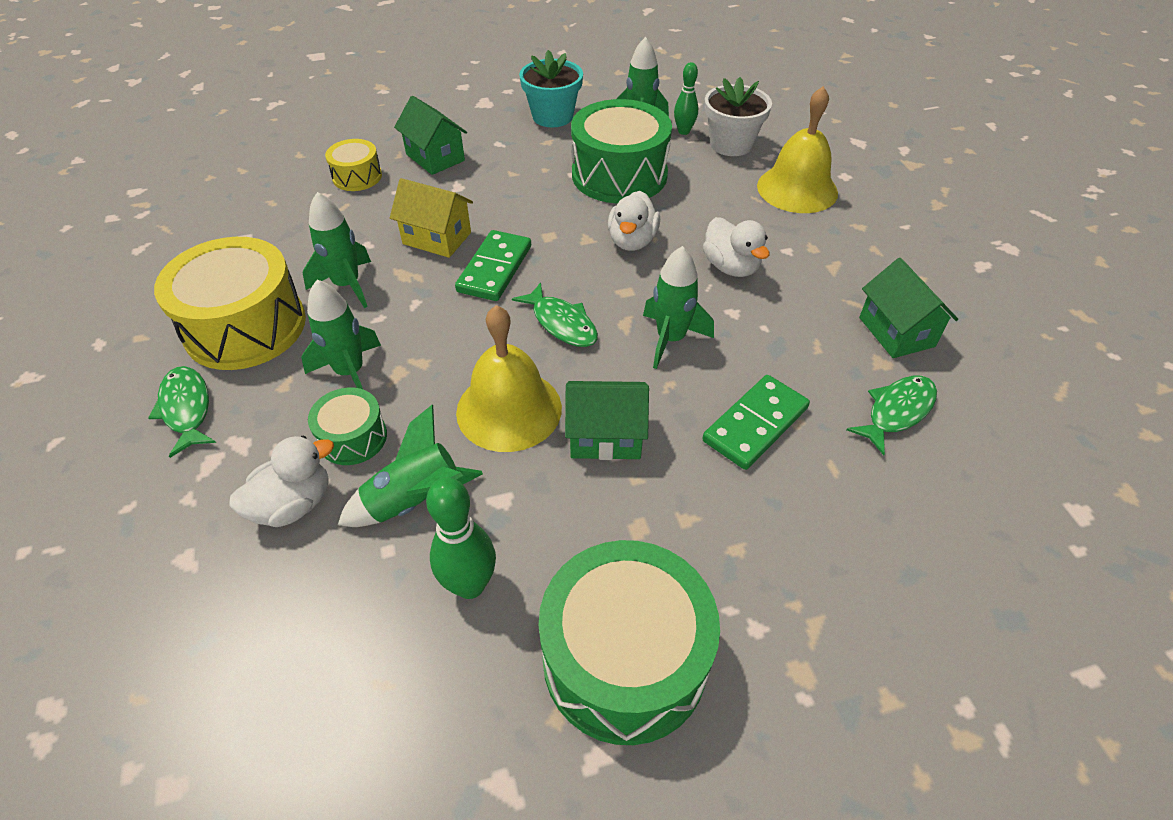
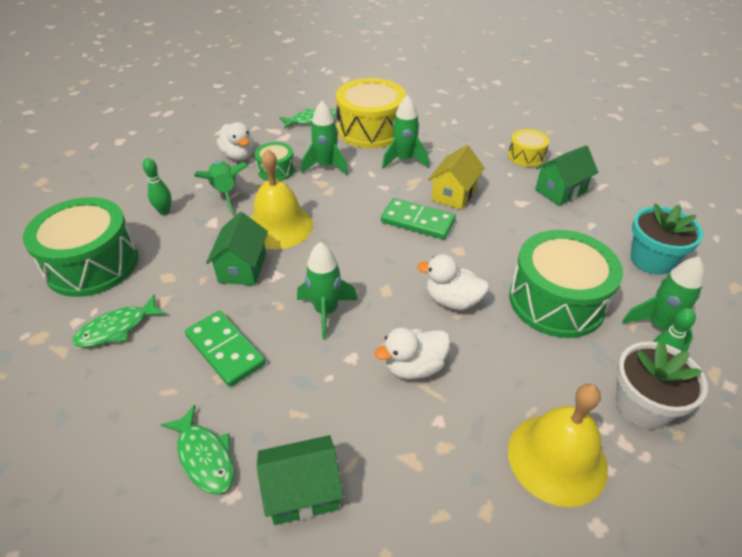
camera: 95 degrees right, 5 degrees down
(470, 585) = (164, 211): green bowling pin -> green bowling pin, size x0.66
(561, 323) = (354, 253): green fish -> green fish (117, 328)

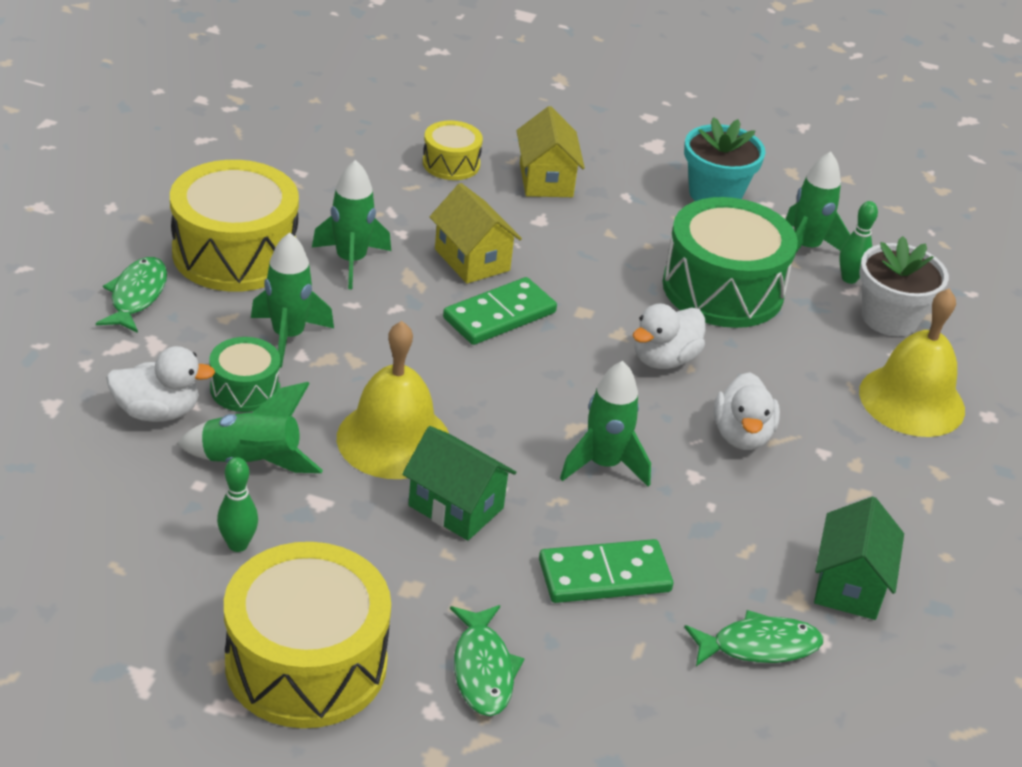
camera: 65 degrees left, 5 degrees down
(92, 264) = (306, 663): green drum -> yellow drum
(560, 191) = (546, 180): green house -> yellow house

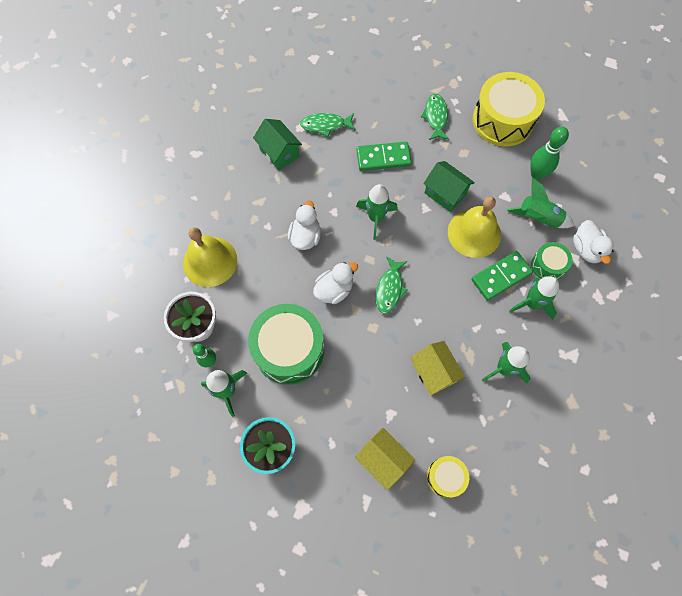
camera: 170 degrees left, 30 degrees up
(137, 296) = (616, 335): green fish -> green fish (389, 289)
(158, 412) = (586, 249): white duck -> white duck turned 105 degrees counterclockwise
(235, 253) = (570, 374): yellow drum -> none
(238, 544) = (537, 174): green bowling pin -> green bowling pin, size x1.51
(499, 315) = (420, 323): green domino -> green domino (501, 276)
(546, 180) = (383, 460): yellow house -> yellow house turned 45 degrees counterclockwise
(849, 585) = (279, 153): green house -> green house turned 60 degrees counterclockwise

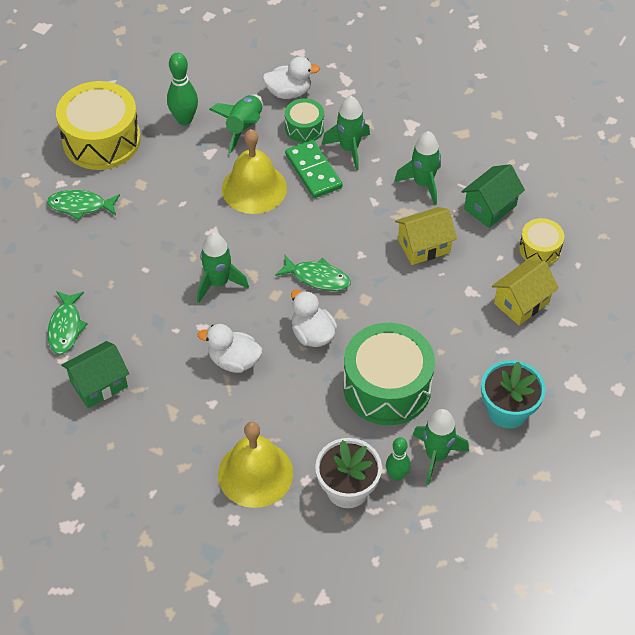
camera: 85 degrees left, 15 degrees down
(383, 158) = (131, 267): green domino -> none
(445, 193) = (196, 209): green house -> green house (490, 207)

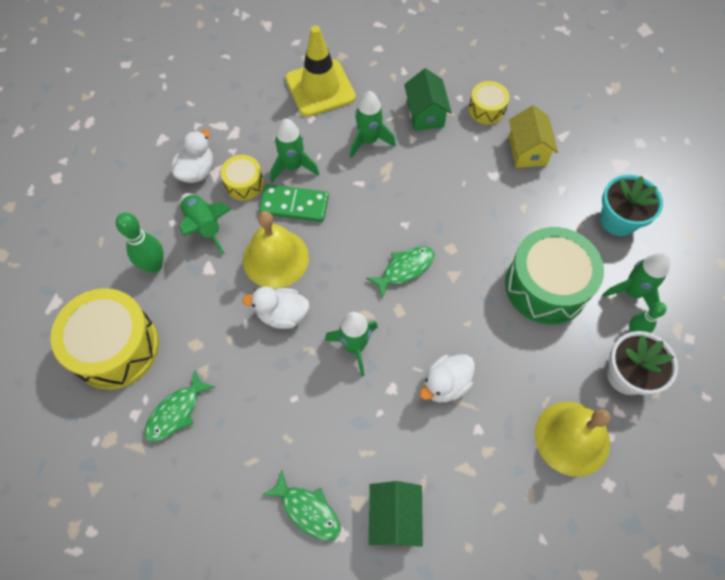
camera: 55 degrees left, 10 degrees up
(304, 128) = (244, 183): green drum -> yellow drum
(312, 334) = (459, 307): white duck -> white duck (282, 314)
(424, 246) = (429, 178): yellow house -> none
(446, 120) = (320, 88): none -> yellow traffic cone

